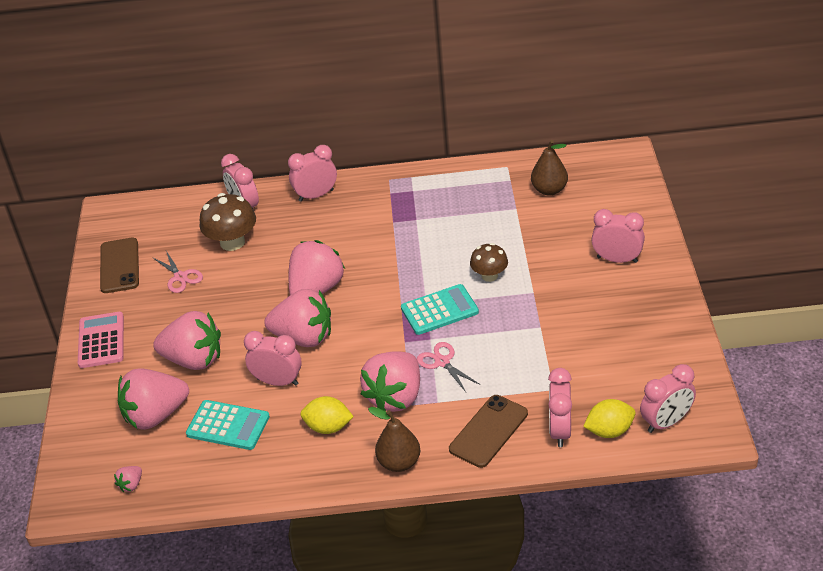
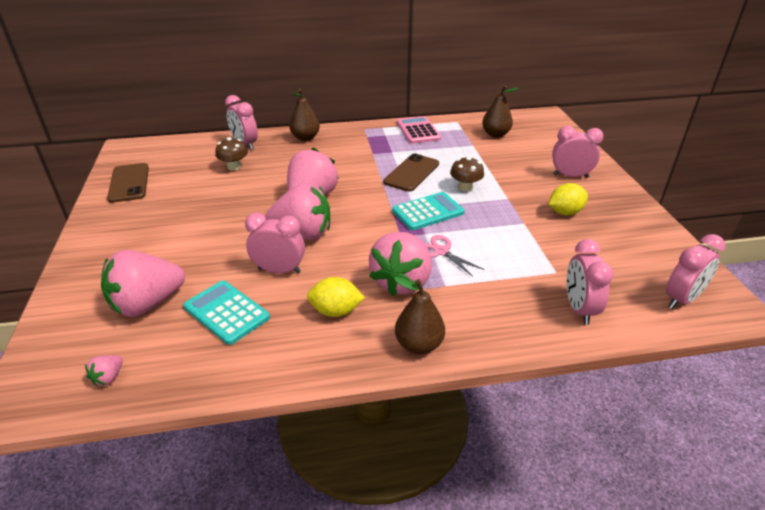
camera: 10 degrees left, 5 degrees down
(101, 340) = (100, 239): pink calculator -> pink calculator (418, 131)
(180, 277) = (185, 190): pink scissors -> none
(194, 360) = (193, 253): pink strawberry -> none
(228, 426) = (226, 312): turquoise calculator -> turquoise calculator turned 150 degrees counterclockwise
(232, 242) = (234, 167): brown mushroom -> brown mushroom, size x0.64
(316, 195) = (305, 138): pink clock -> brown pear
(488, 431) = (506, 311): brown phone -> brown phone (411, 173)
(609, 431) = (629, 308): yellow lemon -> yellow lemon (565, 212)

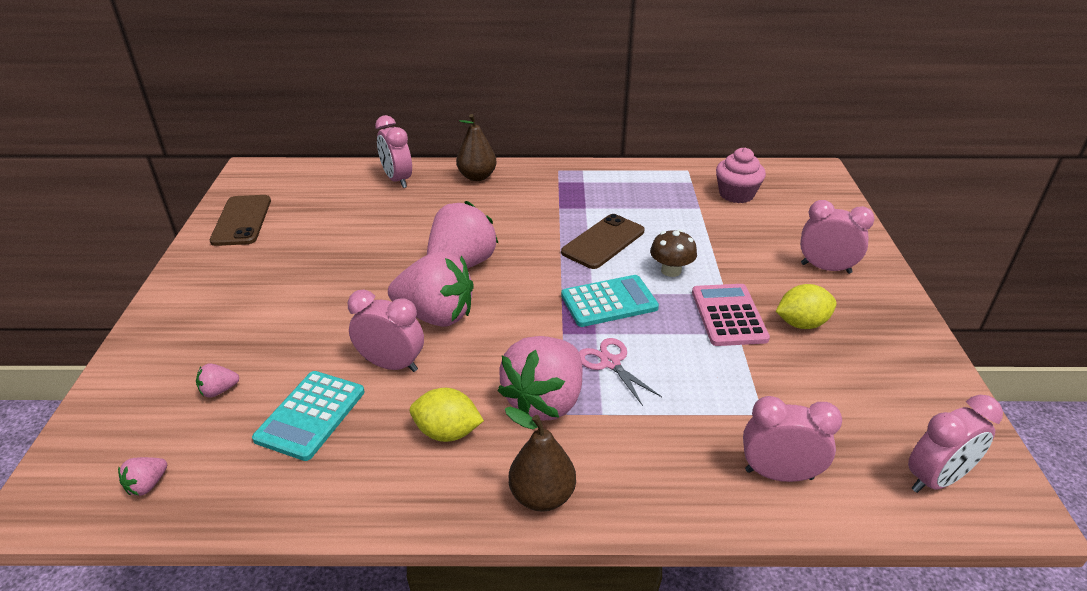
camera: 10 degrees right, 0 degrees up
(147, 304) = (219, 390): pink strawberry -> pink strawberry, size x0.41
(226, 312) = (310, 415): turquoise calculator -> turquoise calculator turned 120 degrees counterclockwise
(234, 167) = (375, 210): brown mushroom -> none
(418, 131) = (630, 179): pink calculator -> pink calculator (729, 315)
(495, 134) = (736, 194): brown pear -> pink cupcake
(579, 309) = (779, 474): pink clock -> pink clock turned 90 degrees clockwise

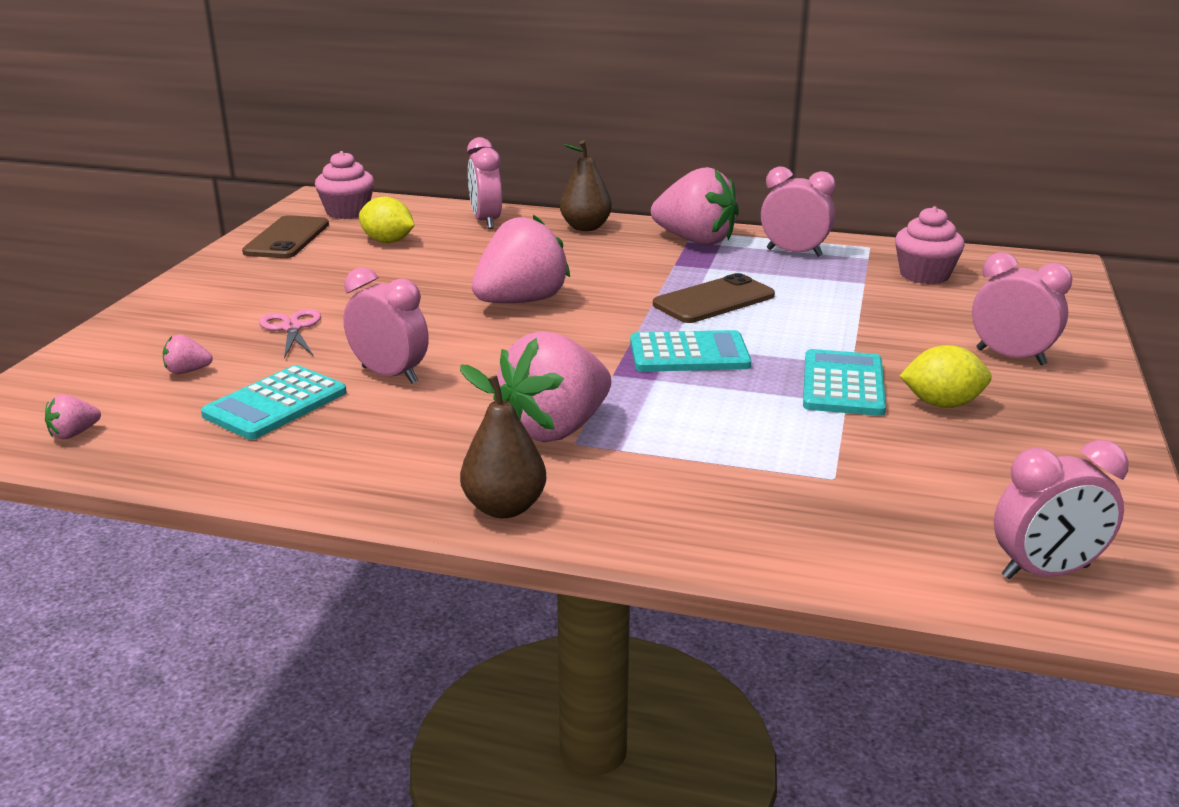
camera: 15 degrees right, 10 degrees down
(280, 184) = (347, 212): none -> pink cupcake
(436, 316) = (465, 341): pink strawberry -> pink strawberry (695, 241)
(447, 432) = (422, 439): yellow lemon -> yellow lemon (388, 241)
(610, 363) = (658, 407): pink scissors -> pink scissors (292, 328)
(671, 270) = (789, 335): brown mushroom -> none
(729, 315) = (843, 384): pink calculator -> turquoise calculator
(779, 474) = (822, 534): pink clock -> pink clock (794, 253)

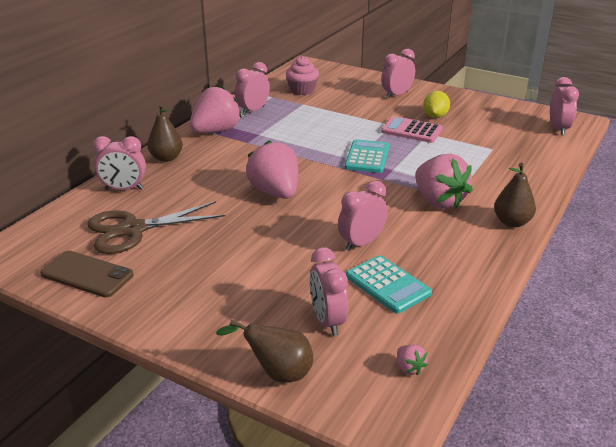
camera: 75 degrees left, 5 degrees up
(85, 354) = (277, 373): none -> brown pear
(187, 371) = (327, 321): pink strawberry -> pink clock
(292, 328) = (273, 276): pink scissors -> none
(347, 212) = (48, 243): pink cupcake -> none
(388, 241) = (133, 230): yellow lemon -> brown scissors
(714, 300) = (304, 140): brown phone -> none
(843, 384) = (411, 130): turquoise calculator -> pink calculator

